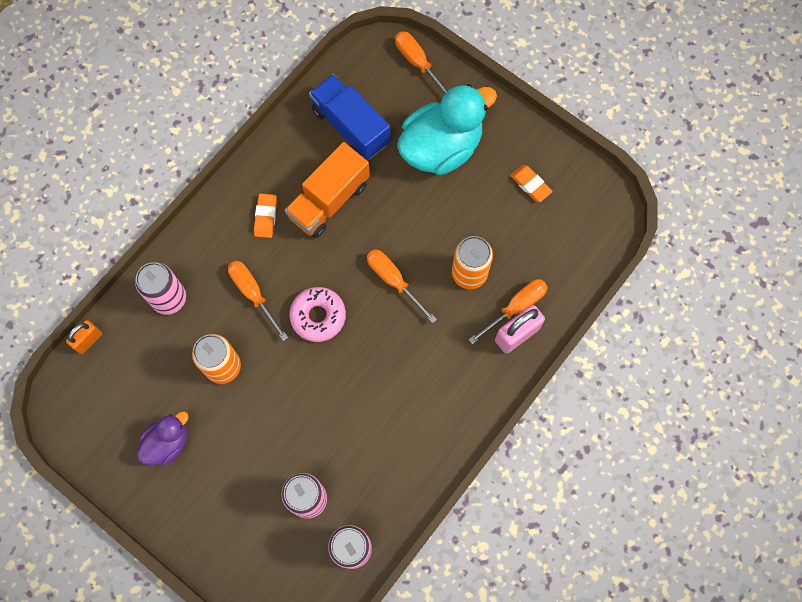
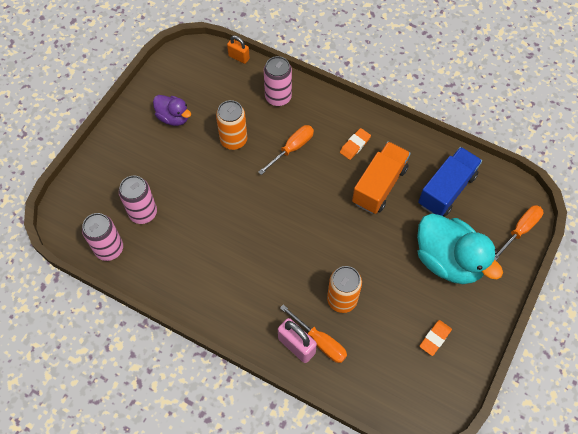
camera: 80 degrees right, 10 degrees down
(266, 217) = (355, 145): orange eraser -> orange eraser turned 45 degrees counterclockwise
(318, 316) = (283, 194): pink donut -> none
(329, 200) = (379, 185): orange truck -> orange truck turned 90 degrees clockwise
(393, 281) = (323, 243): orange screwdriver -> none

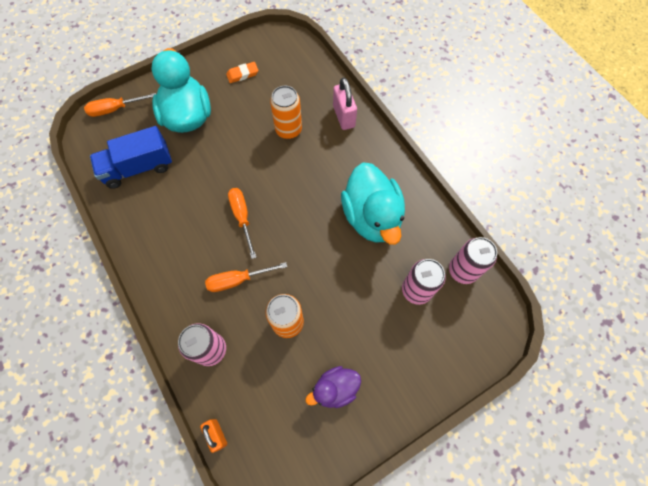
camera: 150 degrees left, 5 degrees up
(173, 117) = (335, 389): purple duck -> purple duck turned 90 degrees counterclockwise
(212, 254) = (371, 217): none -> turquoise duck
(320, 341) = (324, 111): orange screwdriver -> orange screwdriver (242, 217)
(355, 145) = (178, 250): orange eraser -> none
(379, 185) = (189, 201): orange truck -> none

